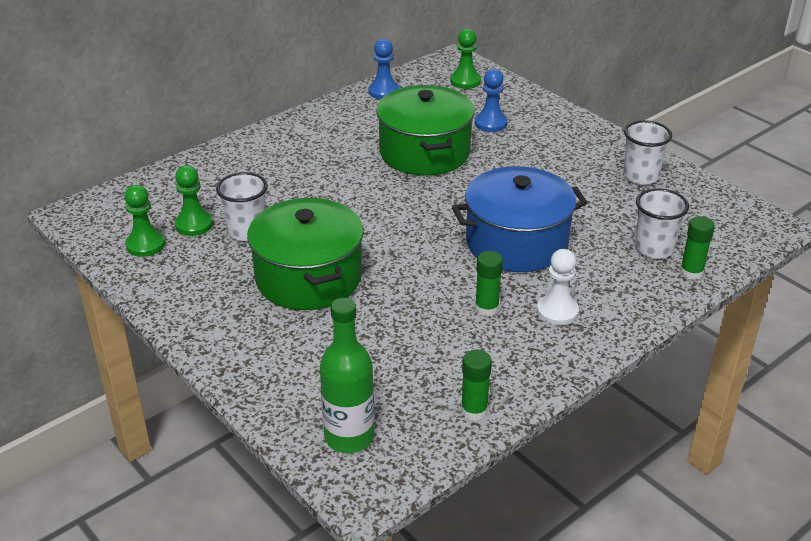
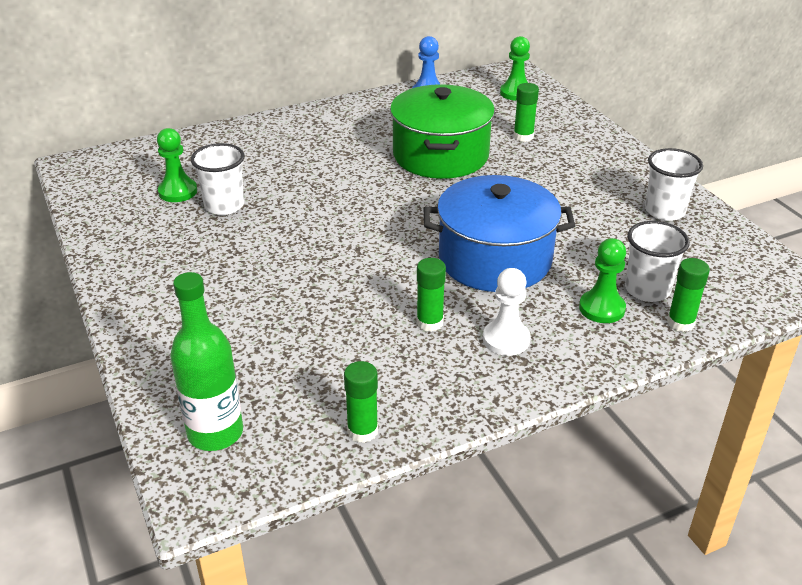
camera: 15 degrees right, 0 degrees up
(145, 245) = (122, 204): green pawn -> green pawn (601, 308)
(308, 277) = (260, 260): green pot -> none
(491, 123) = (523, 136): blue pawn -> green glue stick

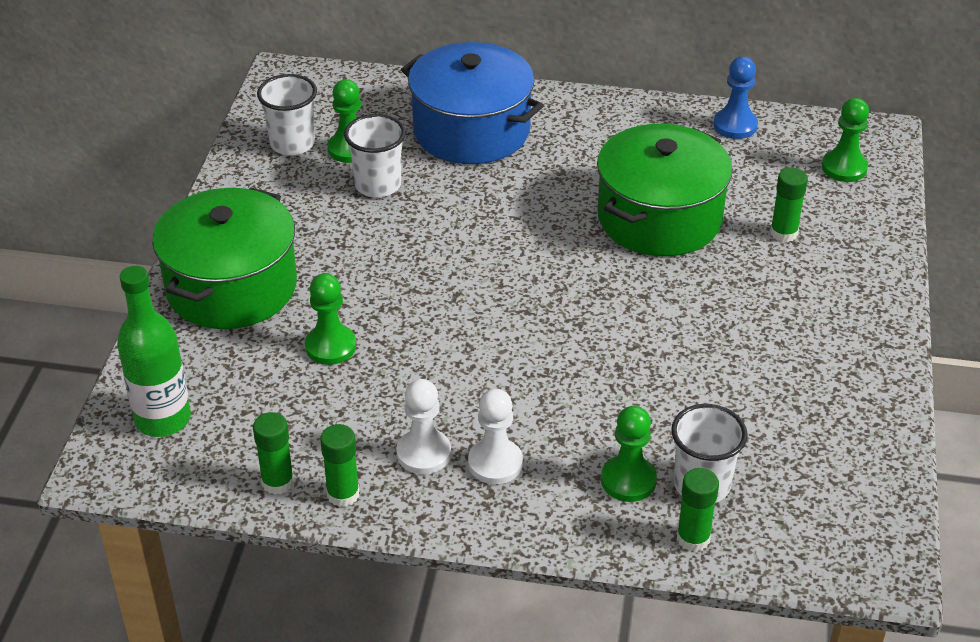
camera: 35 degrees right, 5 degrees up
(176, 314) = (231, 286): none -> green pot
(301, 320) = (330, 346): none -> green pawn
(429, 322) = (442, 408): green glue stick -> green glue stick (343, 494)
(450, 357) = (423, 453): none -> white pawn
(495, 259) = (580, 371): blue pot -> blue pot (471, 130)
(665, 211) = (838, 404): white cup -> white cup (292, 144)

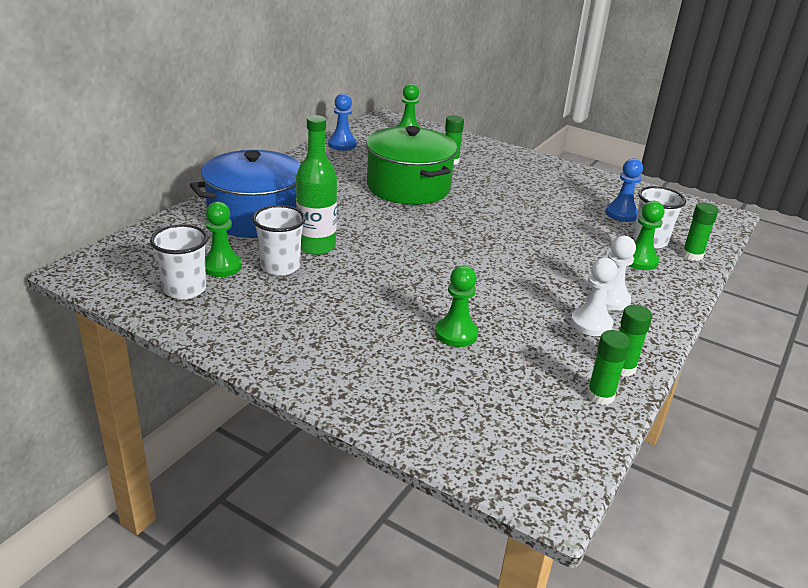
camera: 70 degrees left, 10 degrees down
(163, 419) = (500, 442): green bottle -> green bottle (316, 246)
(231, 286) = (348, 364): green pot -> none
(769, 442) = (621, 214): none -> blue pawn

